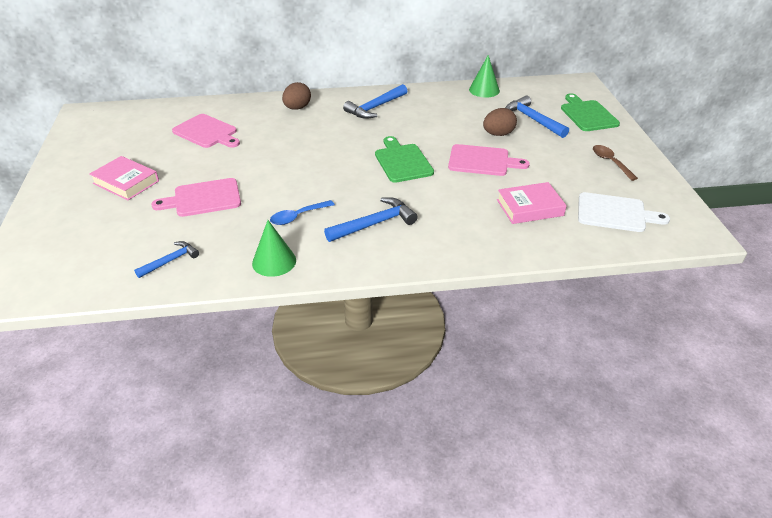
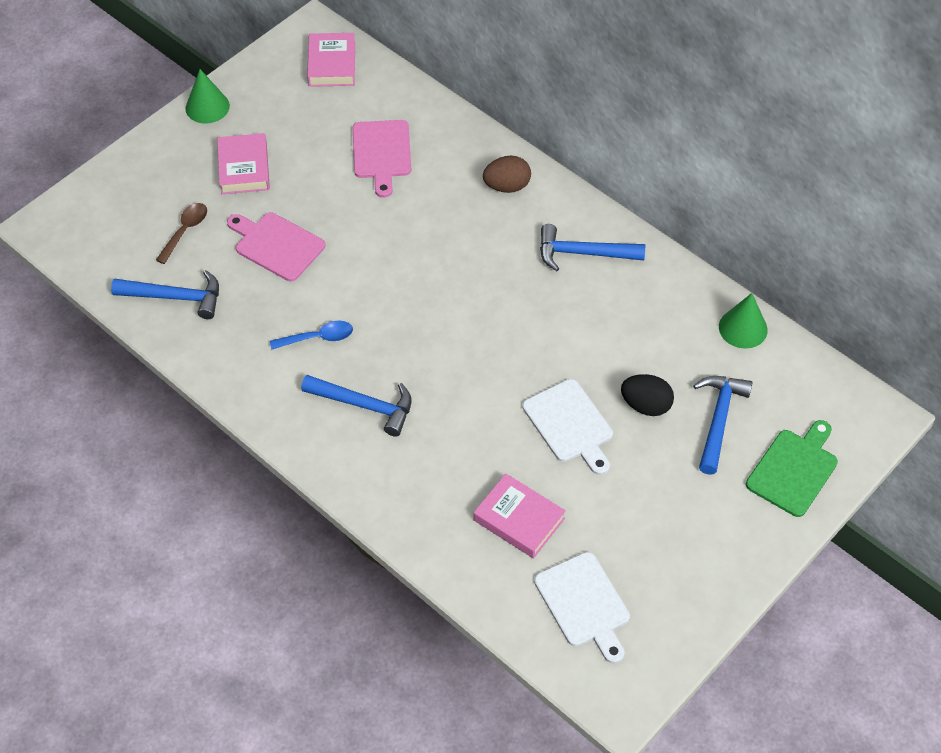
camera: 50 degrees right, 15 degrees up
(117, 119) = (331, 64): none -> pink book
(170, 261) = (175, 297): blue hammer -> blue hammer, size x1.59
(274, 261) = (240, 370): green cone -> green cone (207, 107)
(298, 217) = (318, 338): blue spoon -> blue spoon turned 150 degrees clockwise
(402, 161) = (495, 354): green cutting board -> none
(482, 161) = (570, 424): pink cutting board -> white cutting board
(498, 134) = (646, 405): brown egg -> black egg
(610, 162) = (694, 549): brown spoon -> brown spoon (185, 231)

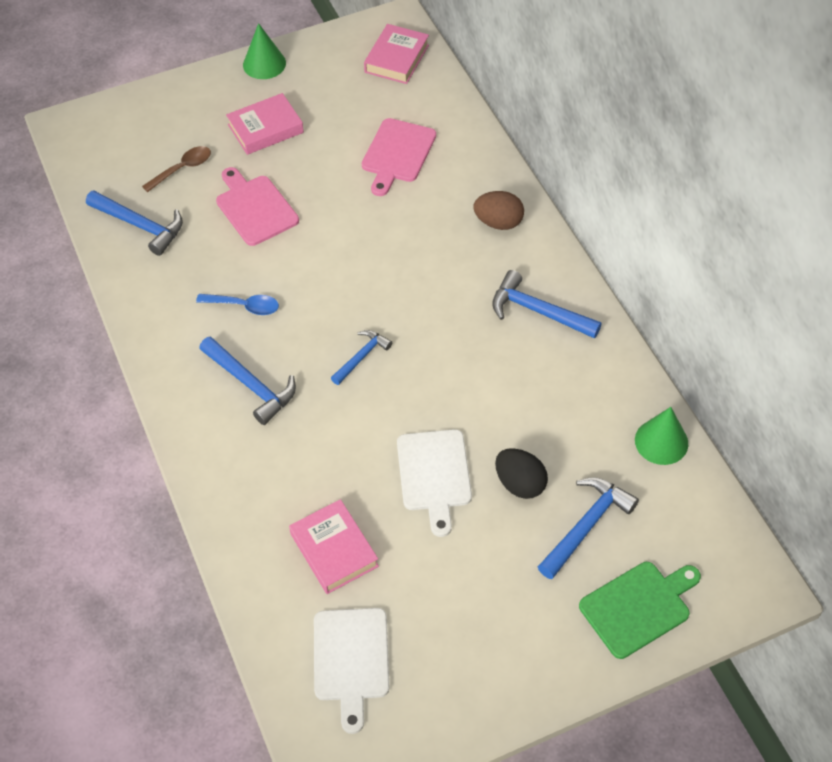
camera: 25 degrees right, 0 degrees up
(244, 168) = (265, 129): pink book -> pink book turned 45 degrees clockwise
(450, 346) = (361, 357): none -> blue hammer

